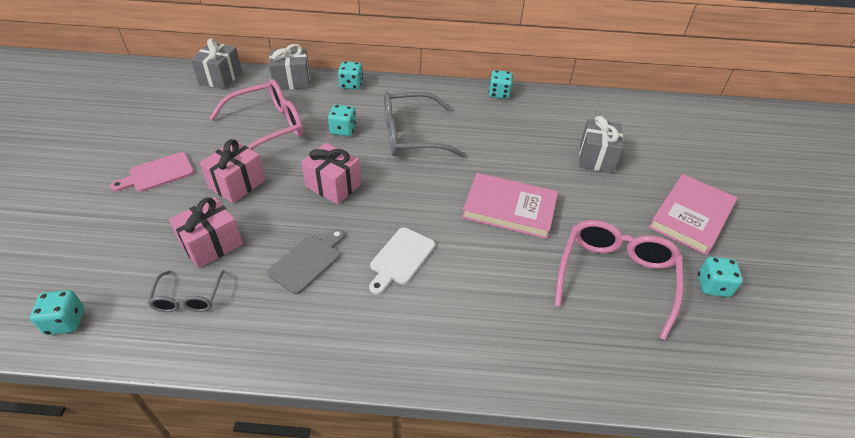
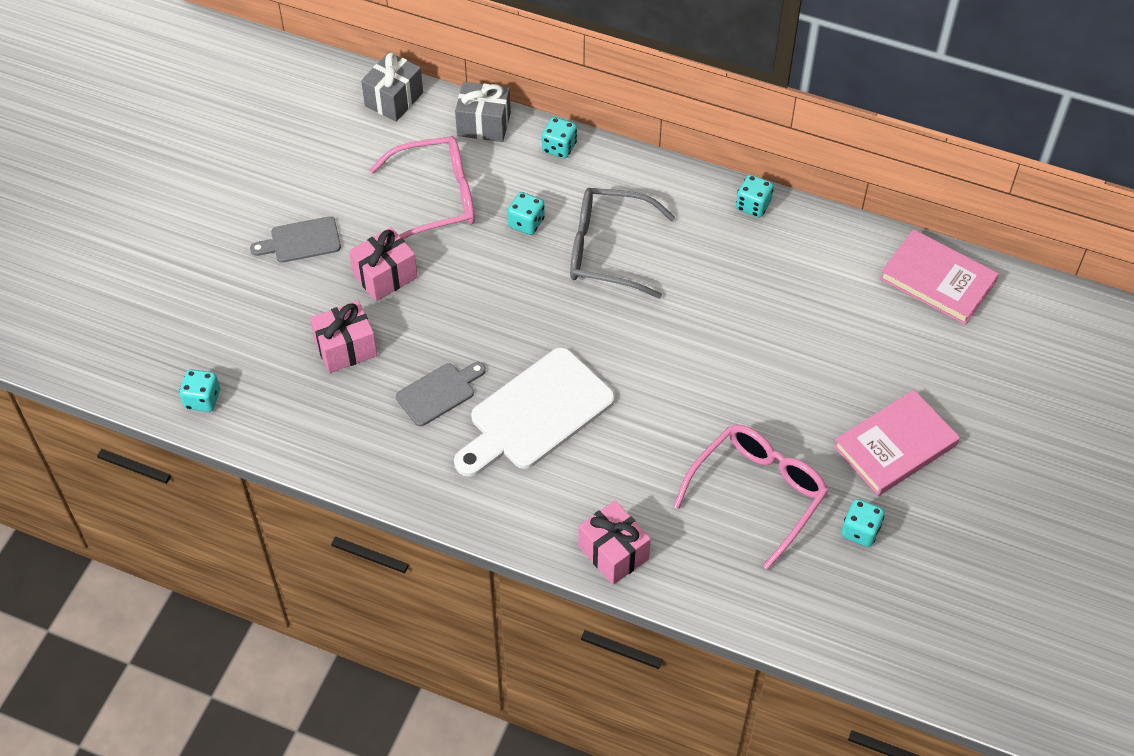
camera: 20 degrees right, 10 degrees up
(158, 173) = (301, 241): pink cutting board -> grey cutting board
(188, 298) = (315, 403): grey glasses -> none
(333, 185) = (491, 303): pink gift -> pink gift (613, 552)
(400, 258) = (535, 413): white cutting board -> white cutting board, size x1.85
(509, 208) = (682, 382): pink book -> pink book (937, 280)
(596, 157) = (828, 337): grey gift -> none

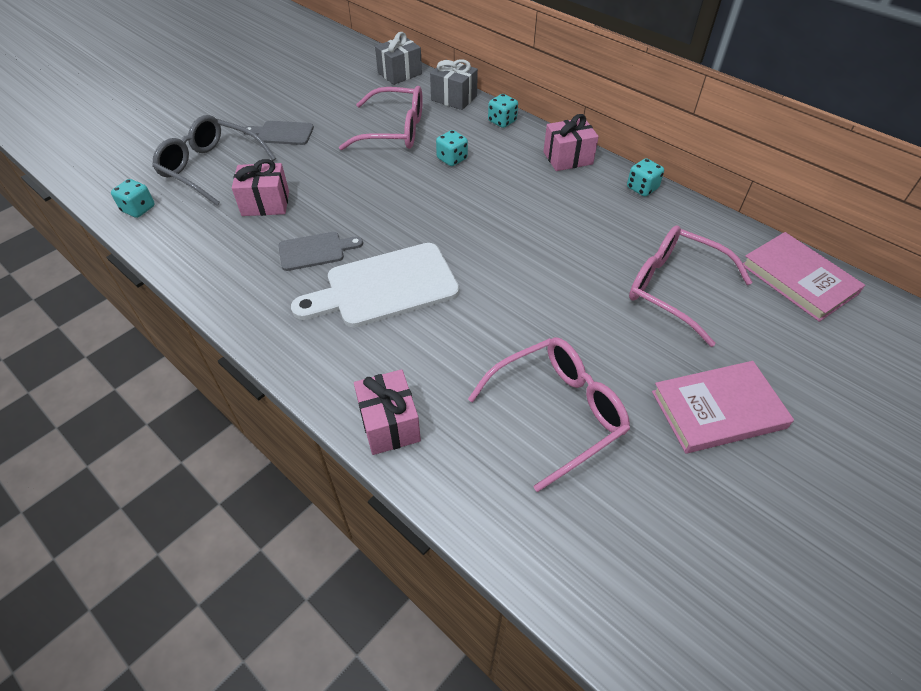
camera: 20 degrees right, 5 degrees down
(385, 276) = (326, 166): pink gift -> pink gift (567, 158)
(609, 250) = (507, 190): grey glasses -> grey glasses (211, 168)
(824, 328) = (675, 289): none -> pink glasses
(860, 531) = (654, 484): turquoise dice -> none

